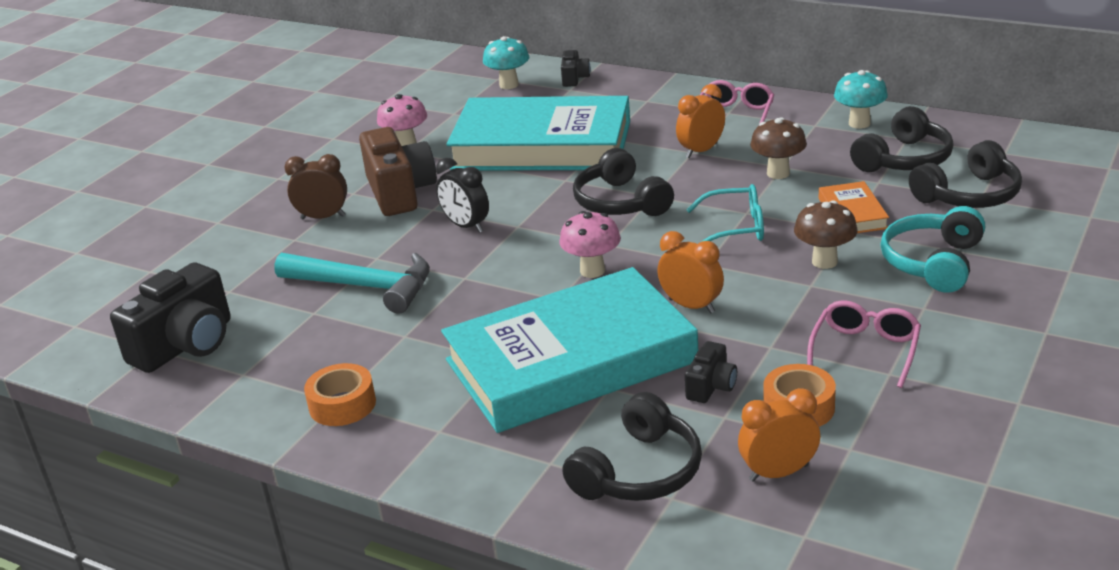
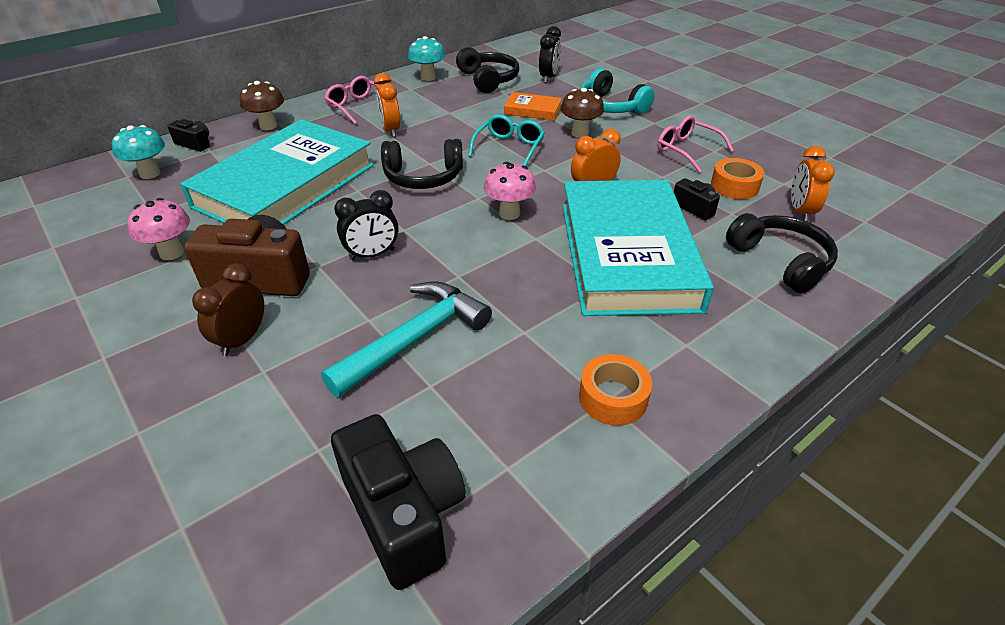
camera: 70 degrees left, 10 degrees up
(778, 173) = (456, 116): brown mushroom -> brown mushroom (268, 126)
(969, 195) = (548, 77): black headphones -> black clock

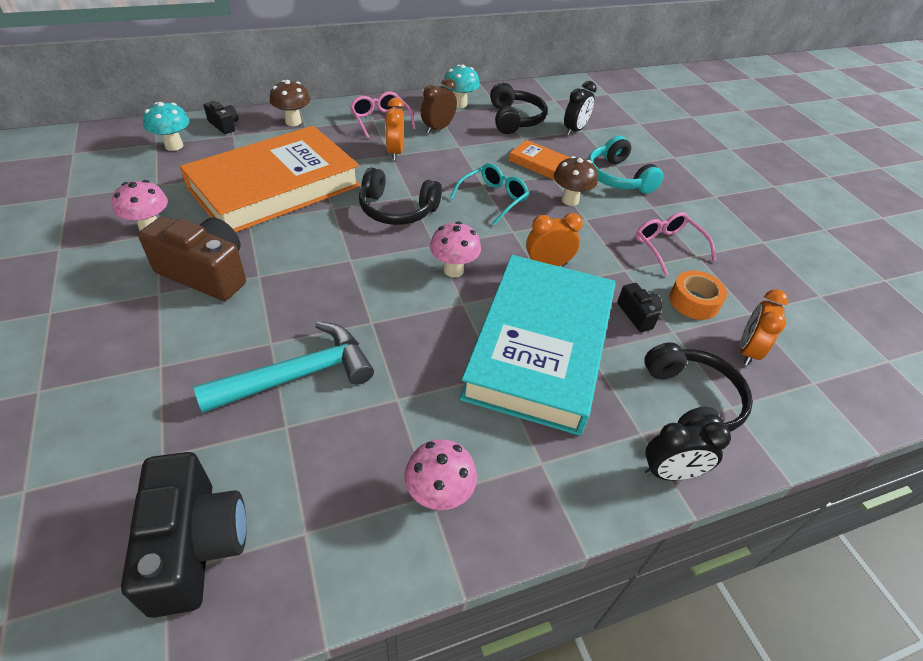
camera: 15 degrees right, 5 degrees up
(242, 339) = (160, 330): brown clock -> brown clock (438, 128)
(285, 186) = (275, 187): turquoise book -> orange book
(372, 254) = (309, 278): black clock -> black clock (670, 473)
(613, 397) = (439, 495): orange tape -> pink mushroom

